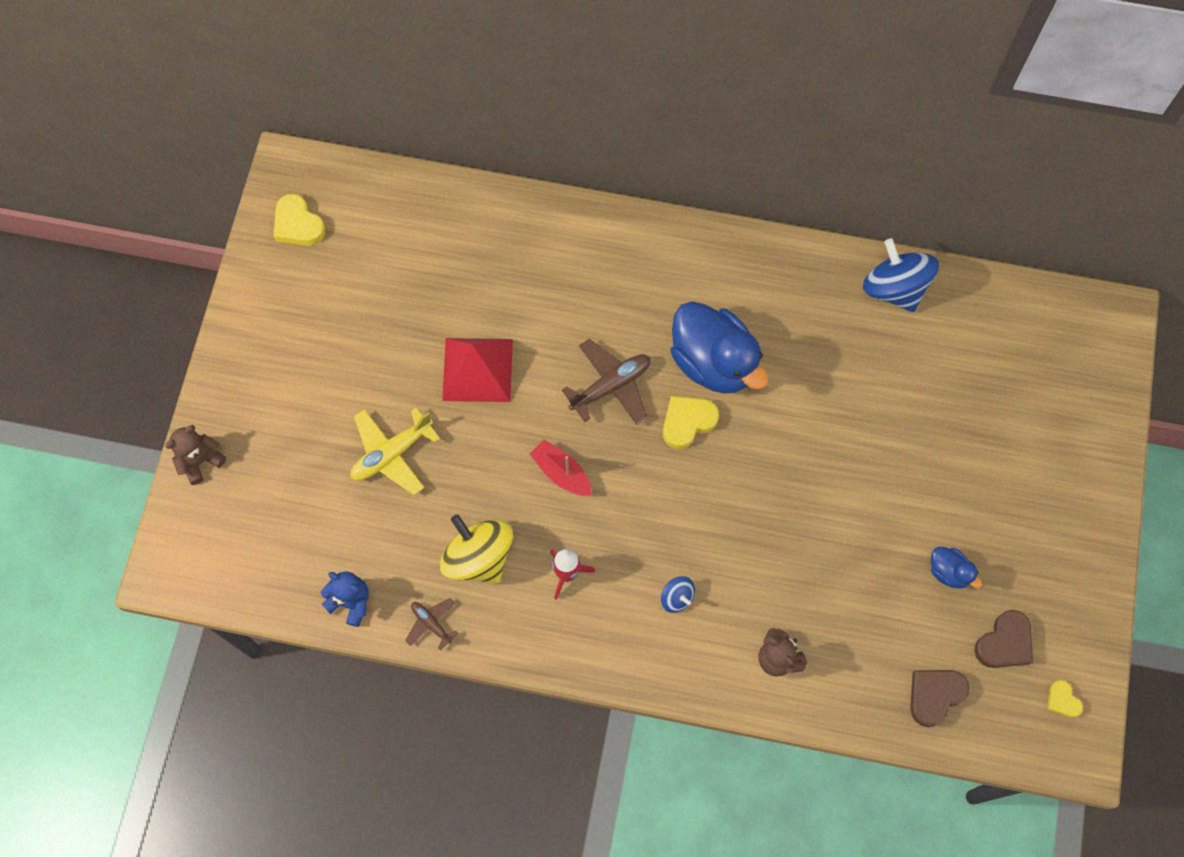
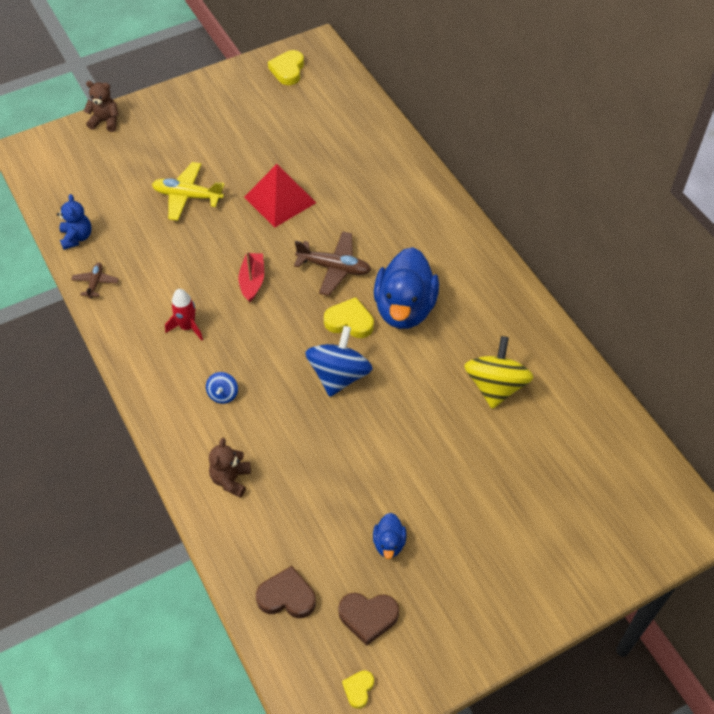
camera: 50 degrees right, 15 degrees down
(478, 557) = (159, 277): yellow spinning top -> yellow spinning top (495, 386)
(894, 288) = (564, 371): blue spinning top -> blue spinning top (339, 375)

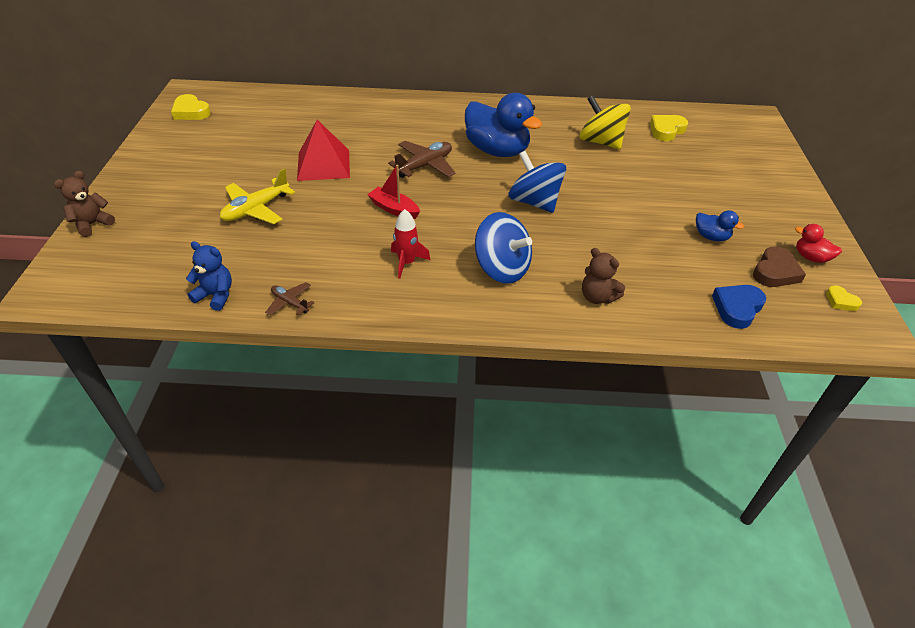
camera: 60 degrees left, 10 degrees down
(223, 394) = (501, 269): blue spinning top -> blue spinning top, size x2.09
(287, 596) = (737, 308): brown heart -> blue heart
(349, 321) = (485, 178): yellow heart -> yellow heart (666, 130)
(417, 646) = (811, 257): none -> red duck

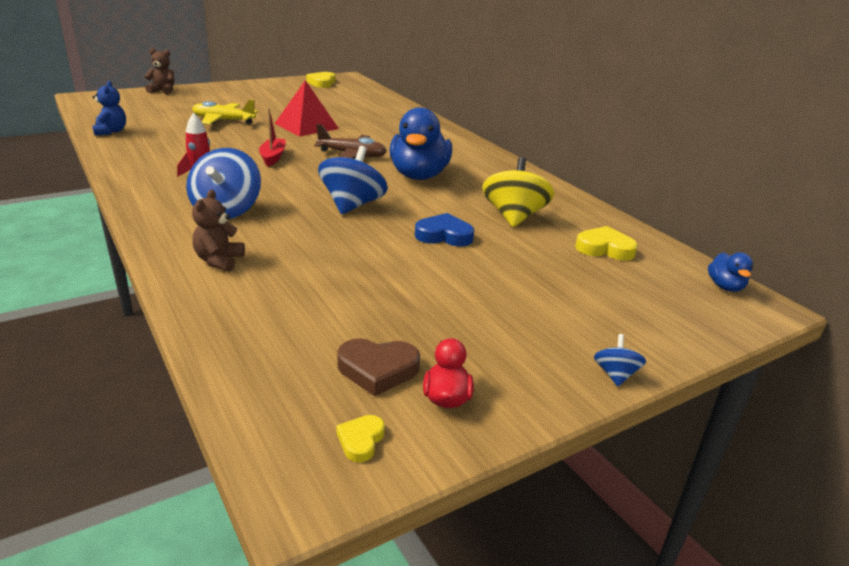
camera: 55 degrees right, 15 degrees down
(290, 303) = (117, 151): brown plane -> none
(711, 237) = (405, 310): blue duck -> blue duck (725, 286)
(737, 308) = (269, 349): blue heart -> blue heart (444, 235)
(806, 194) = (615, 375): none -> blue spinning top

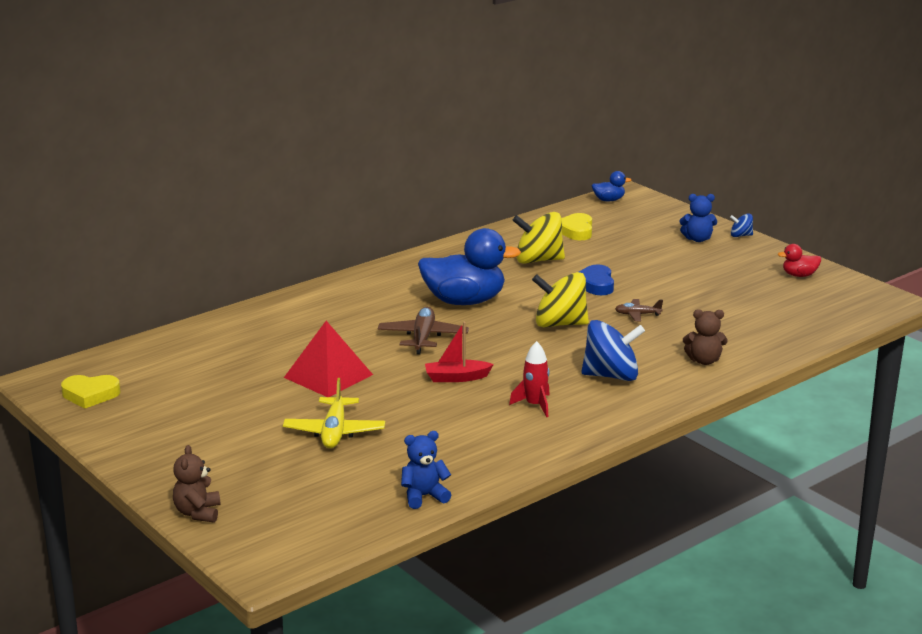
camera: 95 degrees left, 5 degrees down
(352, 205) = (560, 324): blue spinning top -> yellow spinning top
(356, 245) = (637, 314): none -> brown plane
(361, 440) = (850, 292): yellow heart -> none
(377, 370) = (790, 294): brown heart -> none
(592, 330) = (697, 239): none -> blue teddy bear

